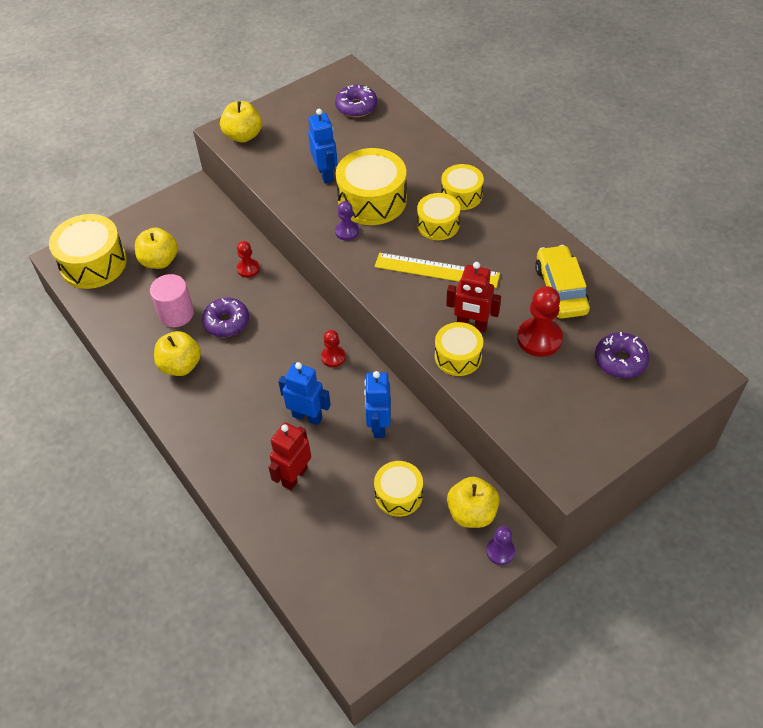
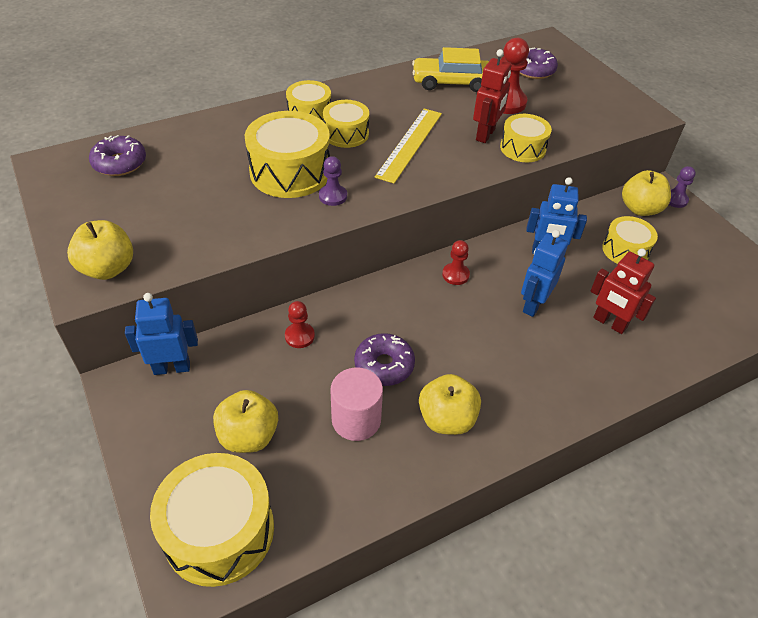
camera: 85 degrees left, 5 degrees down
(326, 174) = (228, 201): blue robot -> blue robot (172, 368)

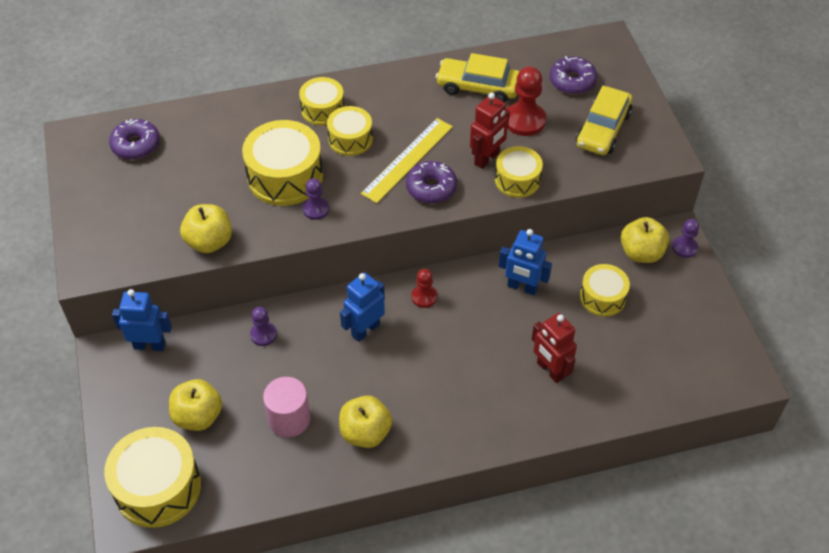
camera: 15 degrees right, 5 degrees up
(108, 268) = (107, 254): yellow apple -> yellow apple (209, 242)
(299, 336) = (263, 334): red pawn -> purple pawn
(384, 365) = (328, 375): purple donut -> purple donut (431, 188)
(533, 304) = (485, 339): blue robot -> blue robot (365, 330)
(579, 101) = (603, 129): none -> yellow car

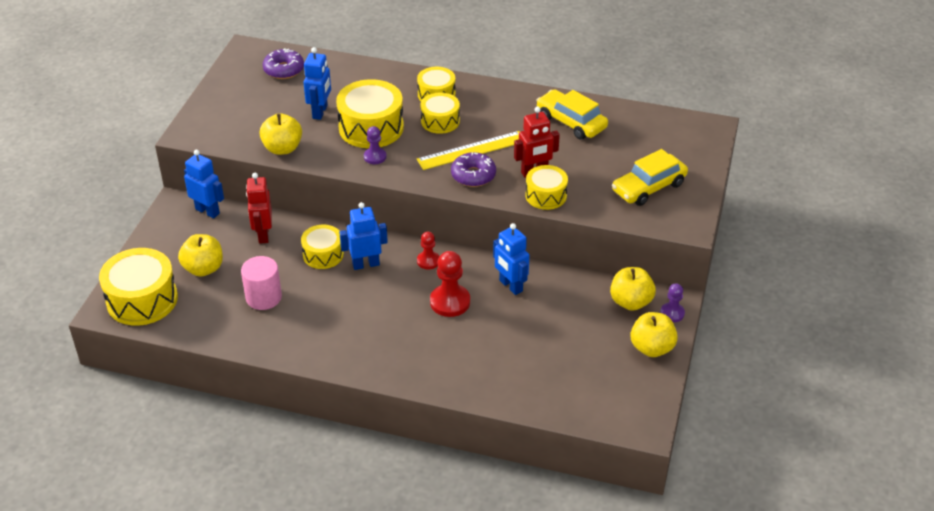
camera: 30 degrees right, 10 degrees down
(216, 180) = (320, 112): none -> blue robot
(263, 334) = (290, 237): purple pawn -> none
(365, 432) = (310, 329): yellow apple -> yellow apple (652, 348)
(524, 120) = (588, 158): red pawn -> red pawn (450, 302)
(550, 370) = (483, 350): red robot -> red robot (263, 234)
(572, 81) = (653, 145): purple donut -> none
(602, 297) = (570, 319): yellow drum -> yellow drum (323, 254)

